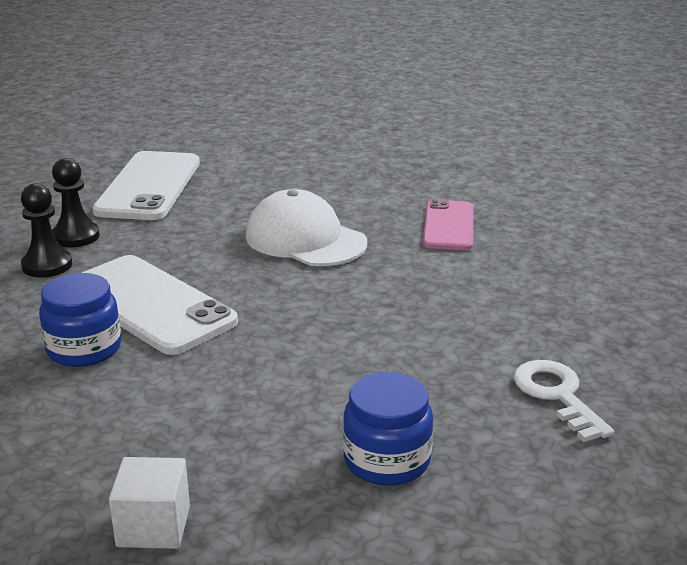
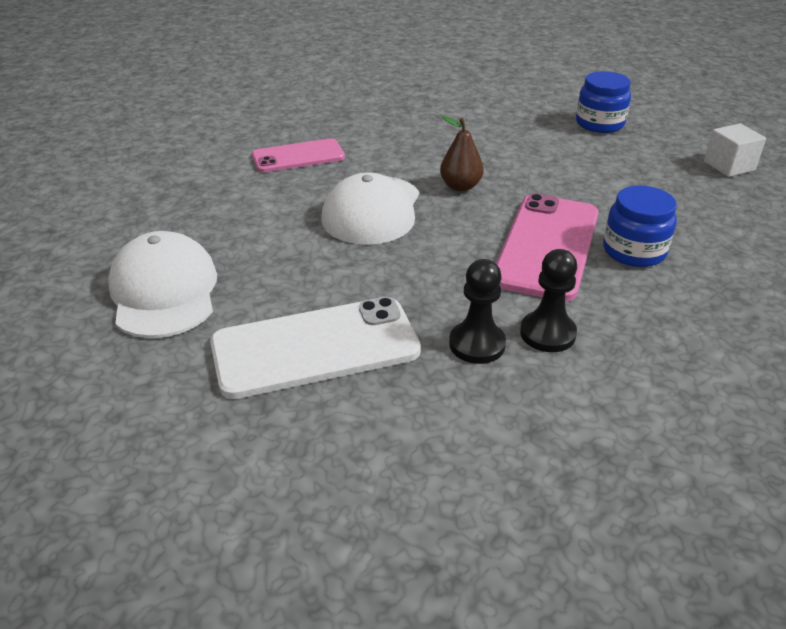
camera: 115 degrees left, 10 degrees up
(150, 304) = (547, 246): white phone -> pink phone
(271, 153) = (164, 291): none -> white cap
(306, 293) = (460, 186): none -> brown pear
(557, 395) = (491, 95): white key -> none

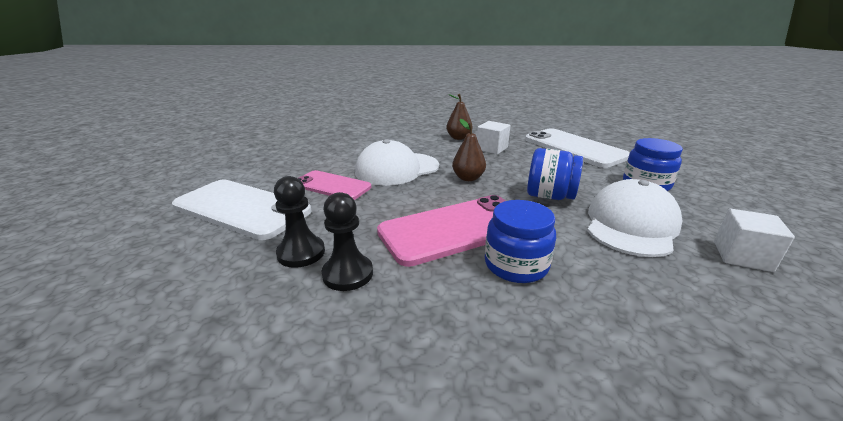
camera: 45 degrees right, 10 degrees down
(164, 291) = (252, 161): white cap -> white cap (631, 224)
(298, 156) = (413, 137): pink phone -> pink phone (332, 186)
(352, 134) = (458, 138): none -> brown pear
(414, 136) = (491, 148): none -> white cube
(486, 101) = (574, 148): none -> white phone
(556, 173) = (549, 196): none -> blue jar

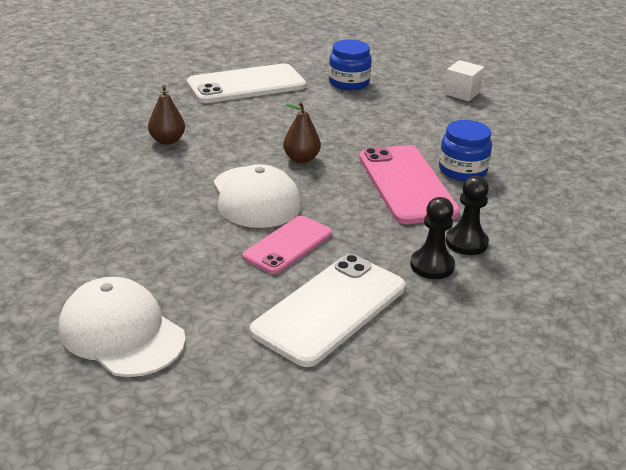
camera: 80 degrees left, 5 degrees up
(491, 148) = (221, 128): white cube -> none
(549, 196) = (358, 129): blue jar -> none
(631, 224) = (415, 112): white cap -> white cap (121, 333)

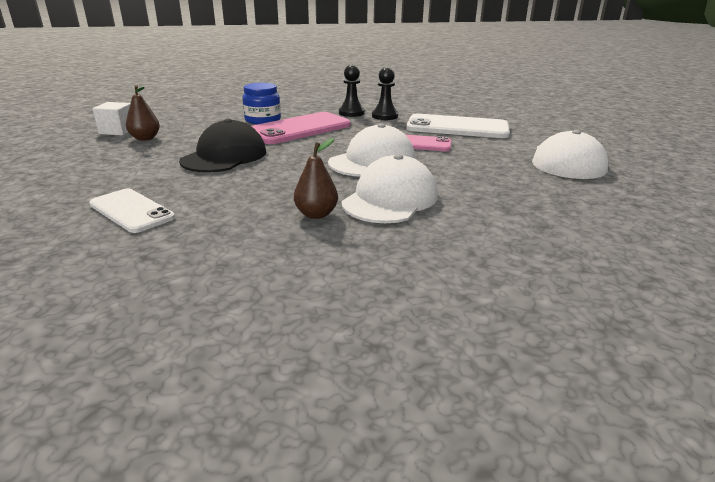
camera: 115 degrees left, 5 degrees down
(158, 177) = (390, 199): none -> white cap
(246, 85) = (131, 211): white phone -> white phone, size x0.63
(301, 159) = (294, 158): brown pear -> brown pear (145, 138)
(338, 129) = (224, 156): none -> black cap
(349, 83) = (106, 167): blue jar -> none

